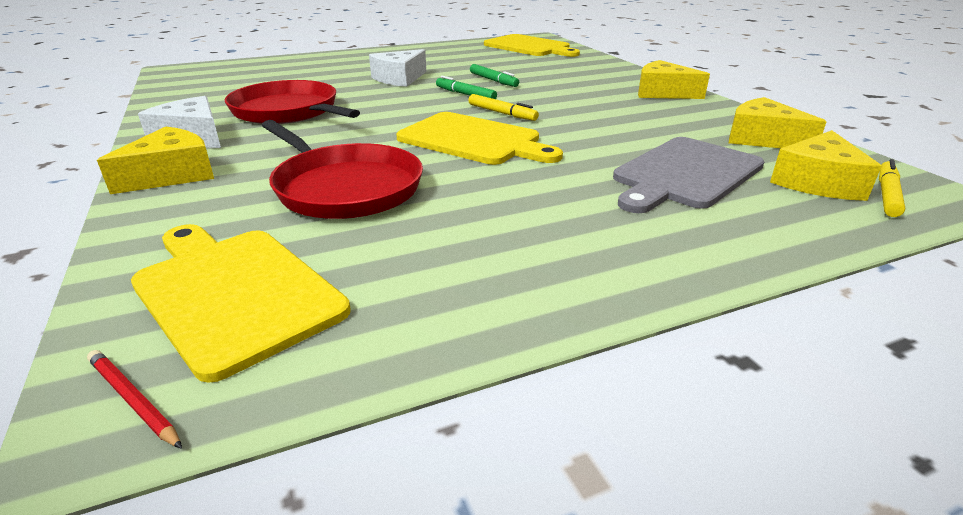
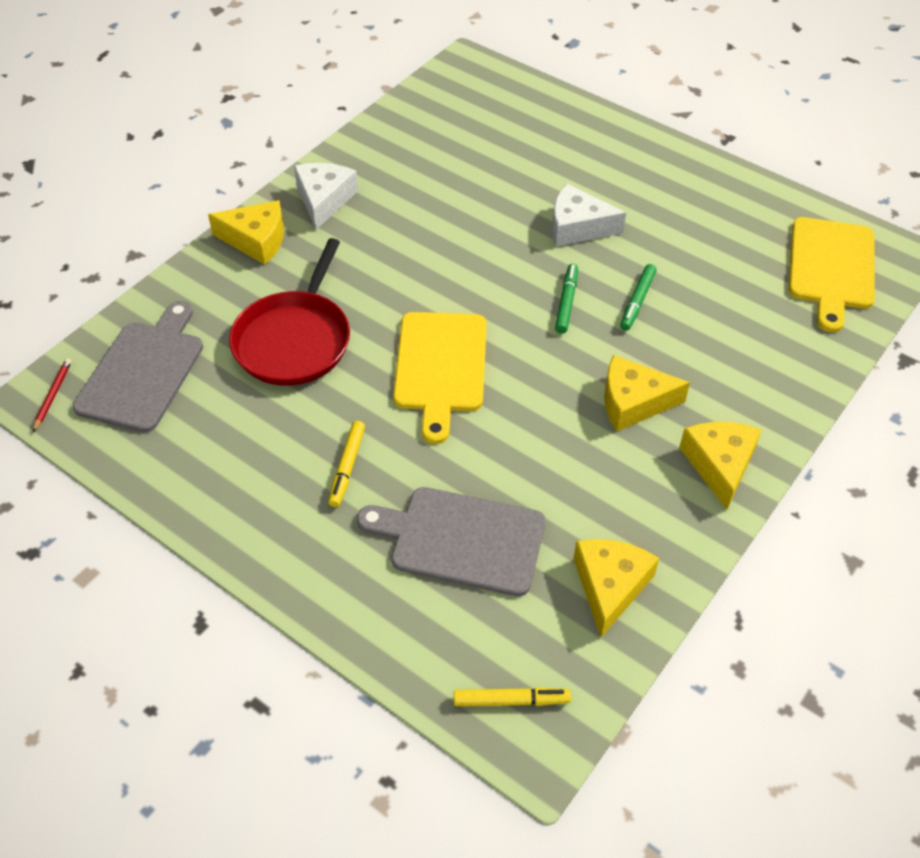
camera: 60 degrees right, 20 degrees up
(234, 292) = (143, 372): yellow cutting board -> grey cutting board
(288, 111) = (419, 212): red pan -> none
(502, 113) = (529, 355): yellow marker -> yellow marker (347, 467)
(818, 182) = (508, 644): yellow cheese -> yellow cheese (633, 402)

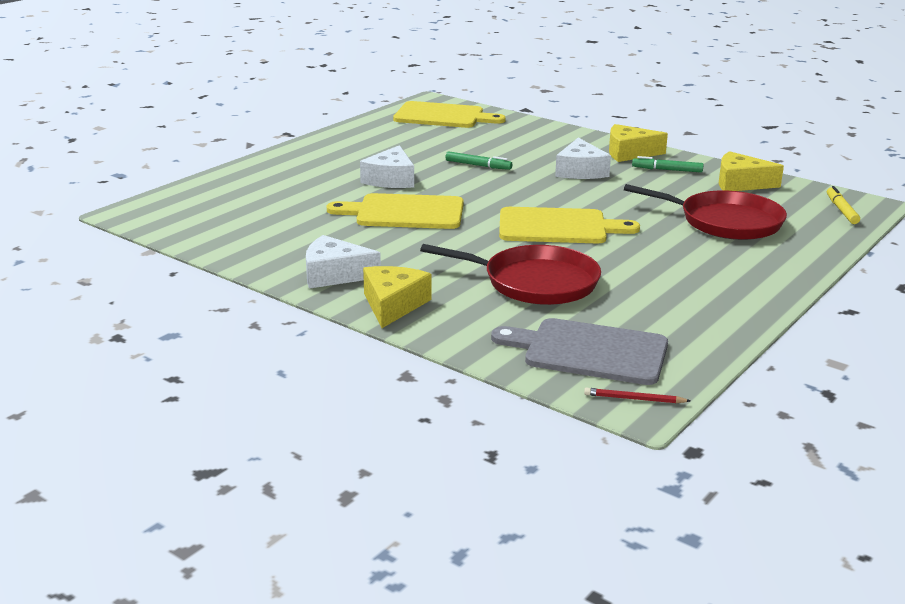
camera: 90 degrees left, 25 degrees down
(347, 467) = (674, 258): yellow marker -> none
(461, 540) = (725, 222): grey cutting board -> red pan
(478, 241) = (405, 212): none -> yellow cutting board
(566, 302) = (480, 186): green marker -> green marker (667, 170)
(633, 402) = (580, 171): yellow cheese -> white cheese

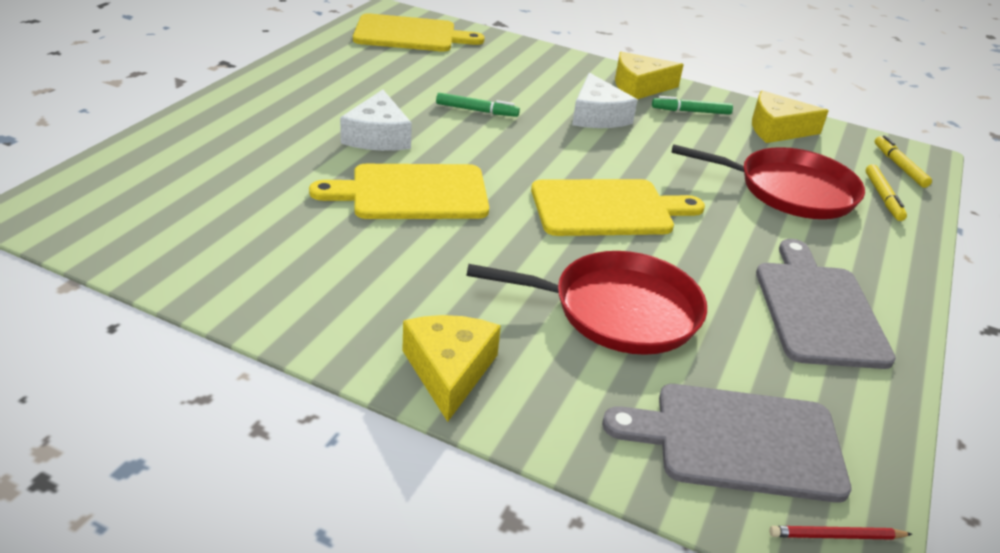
camera: 15 degrees left, 10 degrees up
(334, 275) = (351, 316): white cheese -> none
(700, 290) = (818, 309): none -> grey cutting board
(809, 229) = (883, 197): none -> yellow marker

